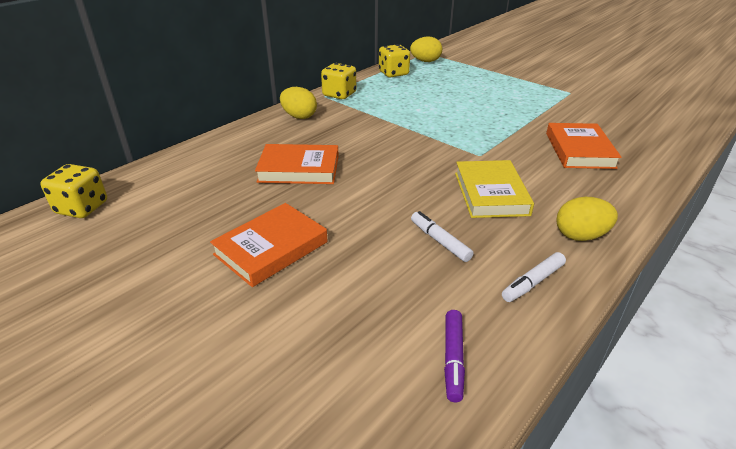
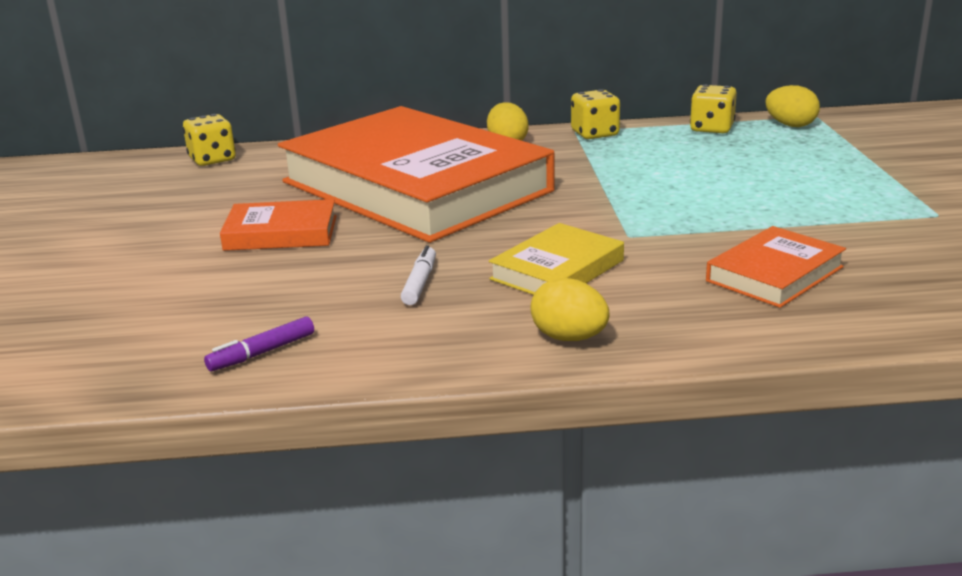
camera: 45 degrees right, 10 degrees down
(299, 169) = (416, 186): orange book -> orange book, size x2.43
(532, 282) = (433, 344): white marker -> none

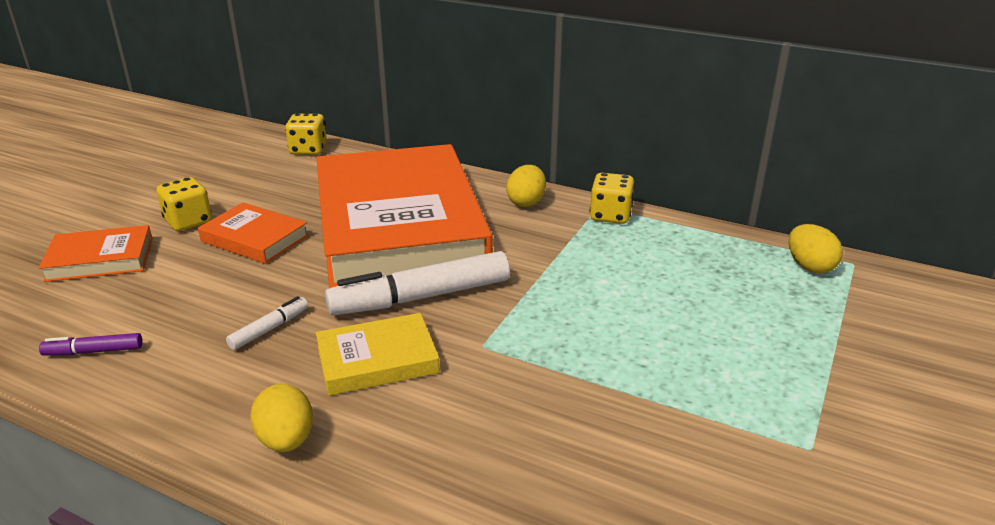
camera: 30 degrees right, 5 degrees up
(524, 224) = (421, 297): none -> white marker
(711, 128) = (724, 245): yellow dice -> yellow dice (188, 222)
(774, 274) = (541, 450): orange book -> orange book (100, 259)

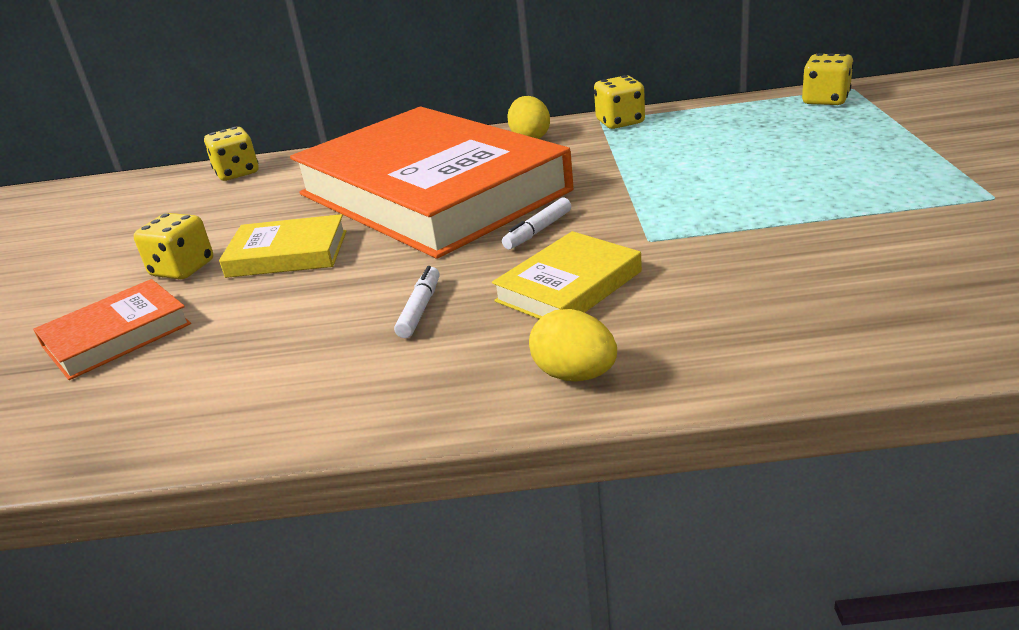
camera: 25 degrees left, 0 degrees up
(94, 351) = (239, 405): purple marker -> none
(254, 238) = (287, 254): orange book -> yellow book
(421, 297) = (538, 231): white marker -> white marker, size x0.47
(809, 267) = (825, 100): yellow egg -> yellow dice

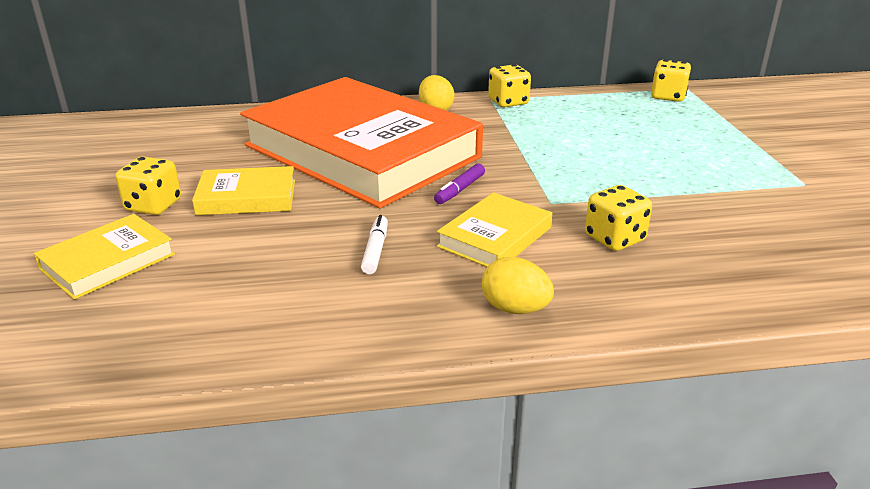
camera: 10 degrees left, 0 degrees up
(116, 335) = (108, 261): orange book -> yellow book
(237, 173) = (181, 122): yellow dice -> yellow dice (614, 238)
(538, 231) = (460, 190): white marker -> purple marker

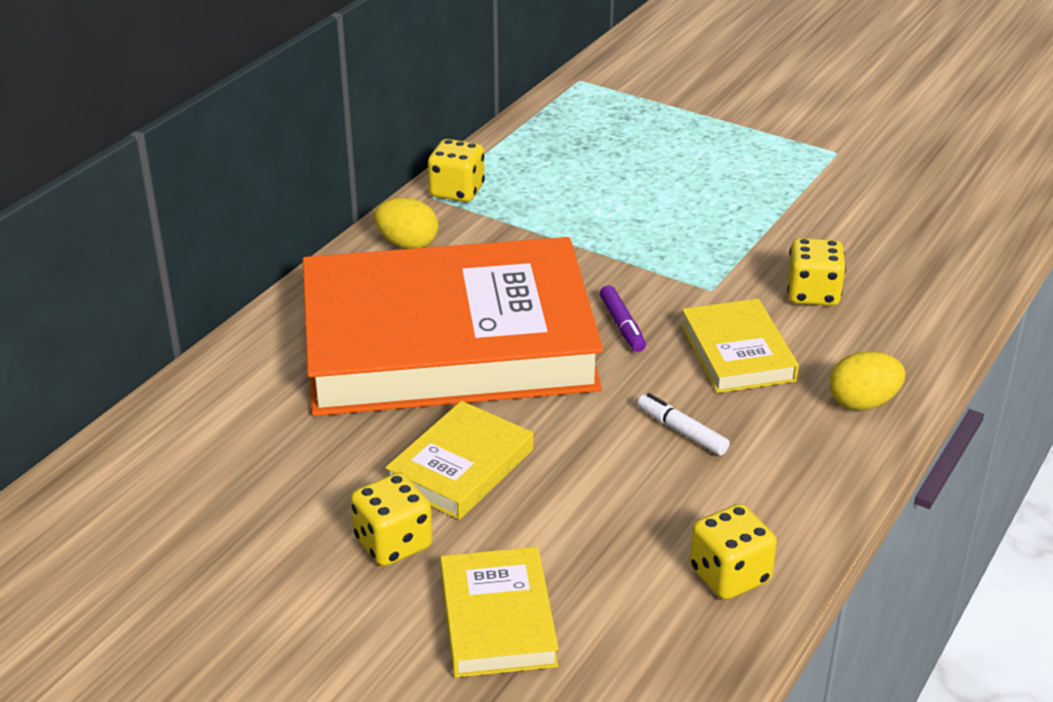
camera: 50 degrees left, 5 degrees up
(668, 96) = (583, 101): yellow dice -> yellow dice (729, 575)

